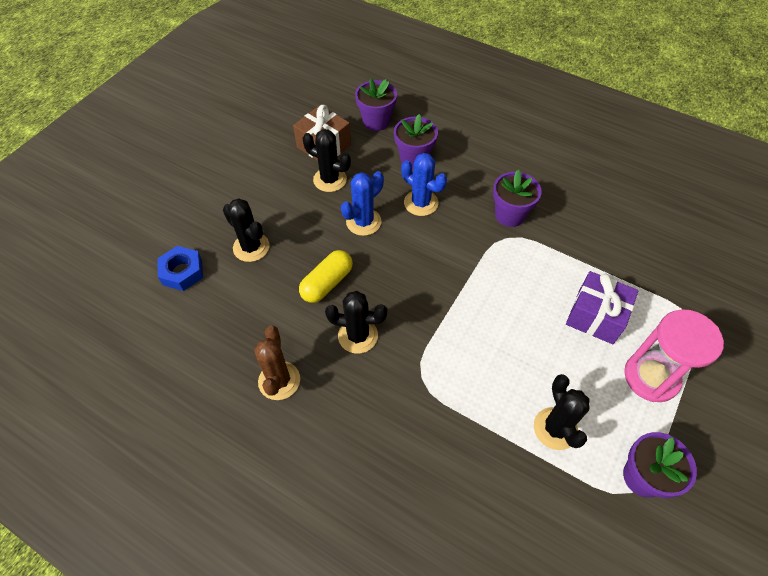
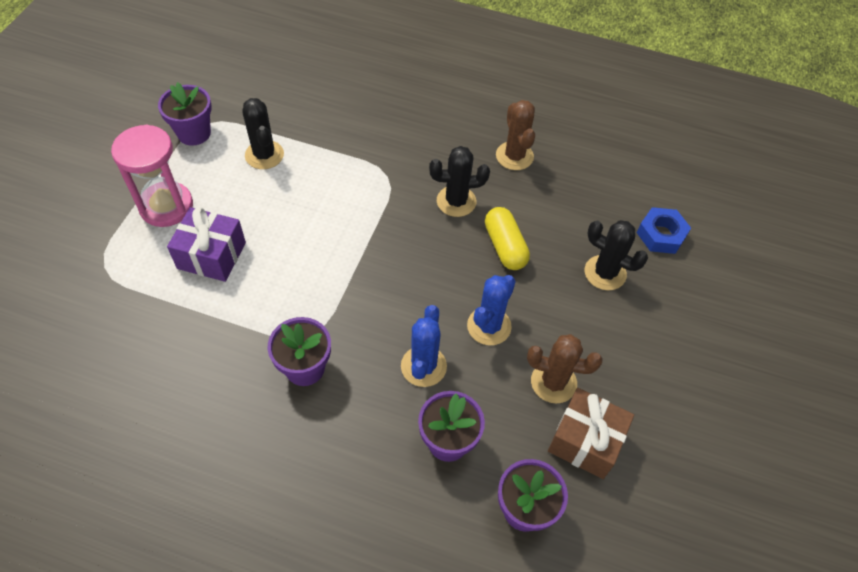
camera: 165 degrees right, 0 degrees up
(327, 283) = (505, 246): yellow capsule -> yellow capsule turned 45 degrees counterclockwise
(330, 180) = (553, 382): black cactus -> brown cactus
(421, 203) = (423, 366): blue cactus -> blue cactus turned 75 degrees clockwise

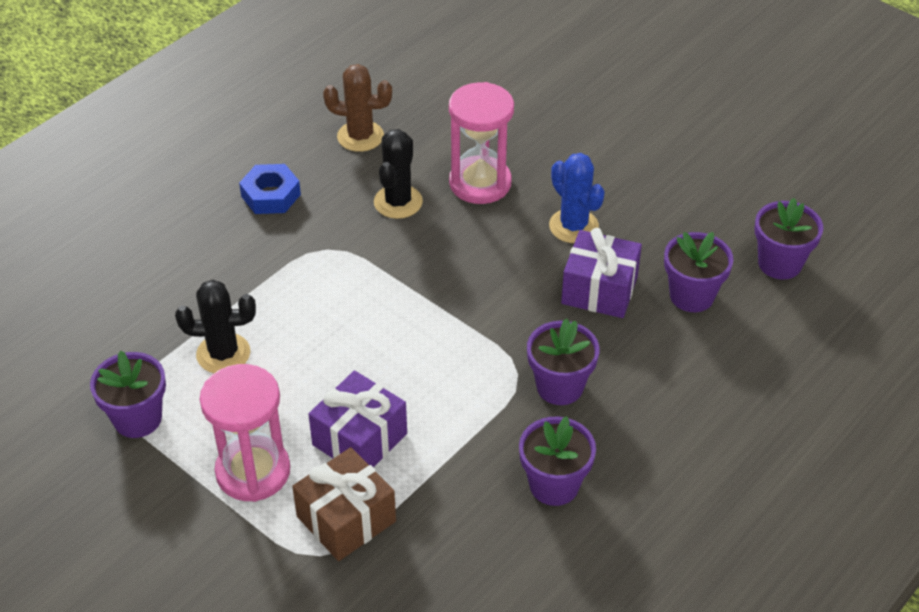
camera: 65 degrees left, 10 degrees down
(202, 393) = (554, 485): none -> purple flower pot
(423, 366) = (599, 290): blue cactus -> purple gift
(505, 246) = (480, 183): yellow capsule -> pink hourglass
(553, 382) = (658, 201): brown cactus -> none
(585, 441) = (727, 200): brown gift -> brown gift (346, 519)
(605, 273) = (550, 123): black cactus -> none
(661, 235) = (524, 68): blue nut -> blue nut (271, 195)

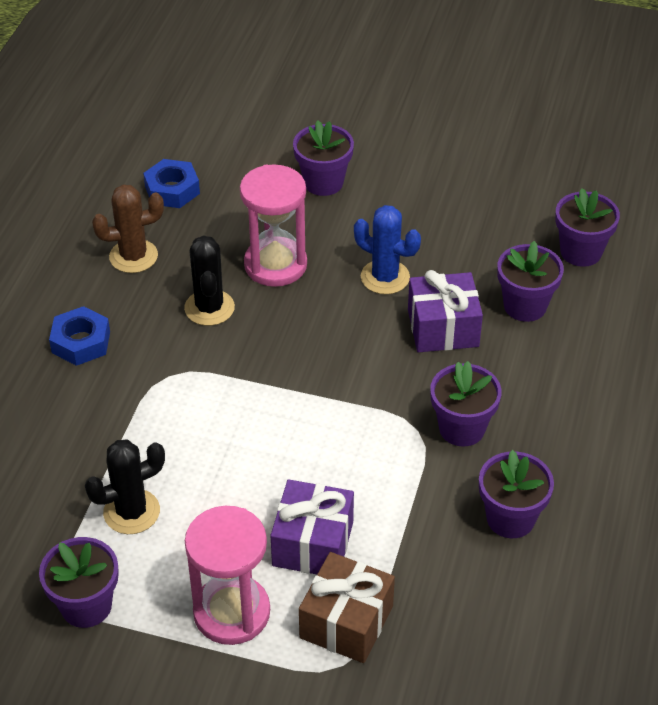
camera: 25 degrees left, 0 degrees up
(429, 89) = (172, 190): none -> blue nut
(570, 123) = (323, 182): none -> purple flower pot

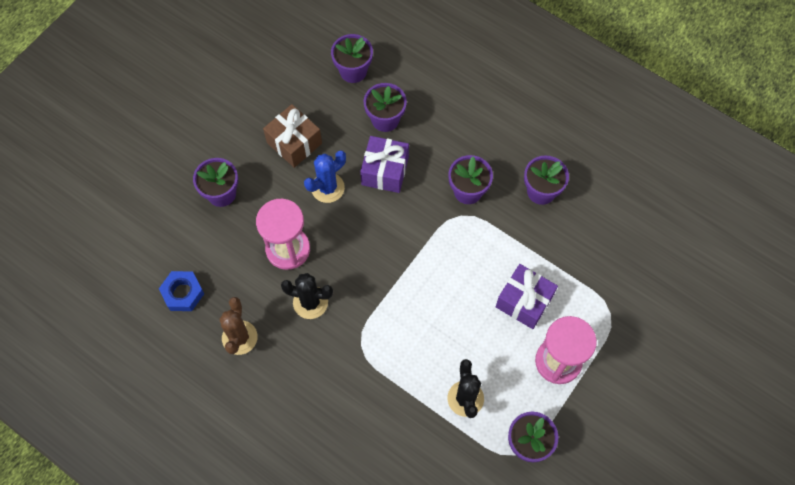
camera: 70 degrees left, 20 degrees up
(81, 342) = (308, 393): blue nut -> none
(346, 622) = (583, 302): brown gift -> brown gift (294, 143)

